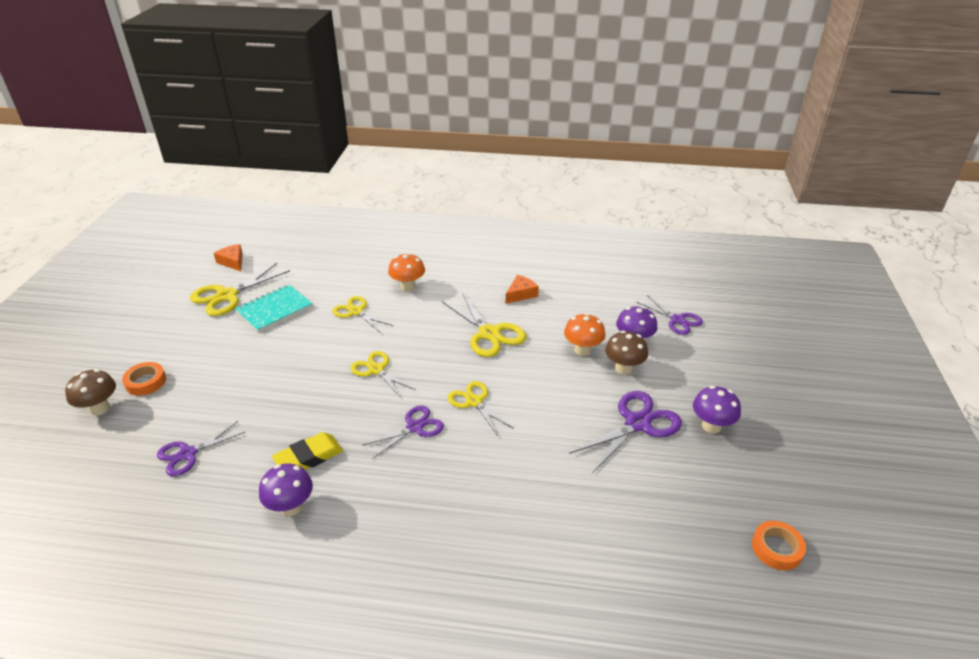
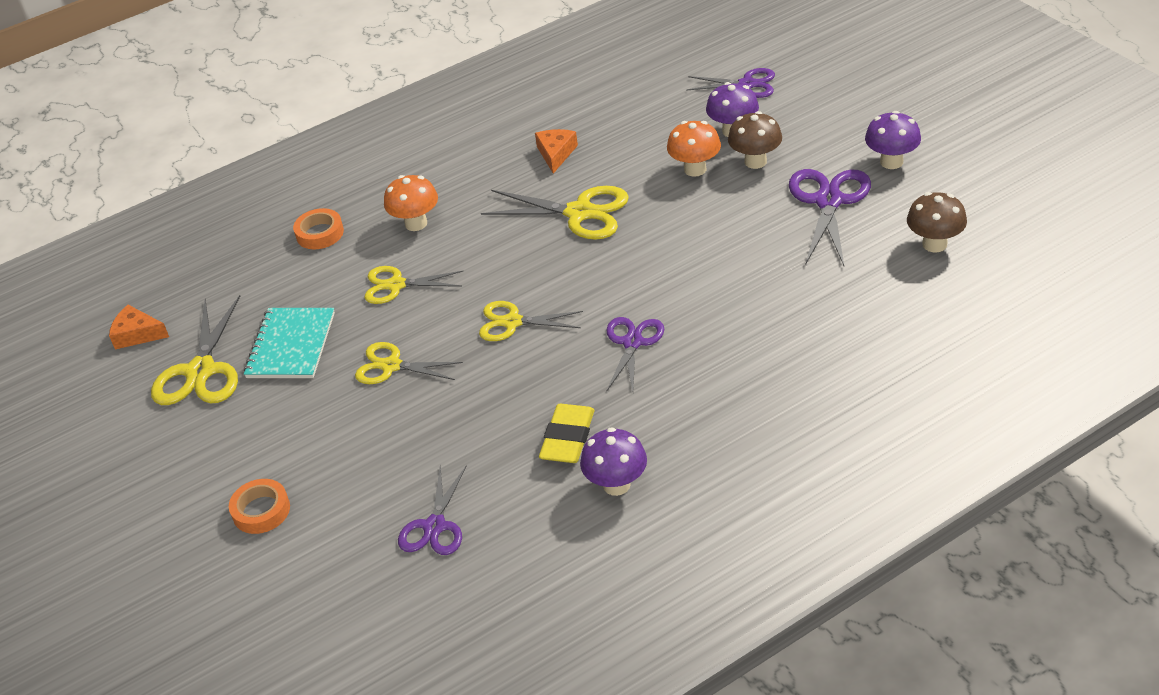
camera: 35 degrees left, 5 degrees up
(100, 408) = (252, 569): brown mushroom -> brown mushroom (934, 244)
(474, 402) = (657, 283): yellow scissors -> yellow scissors (391, 366)
(776, 548) = (1046, 222): orange tape -> orange tape (320, 233)

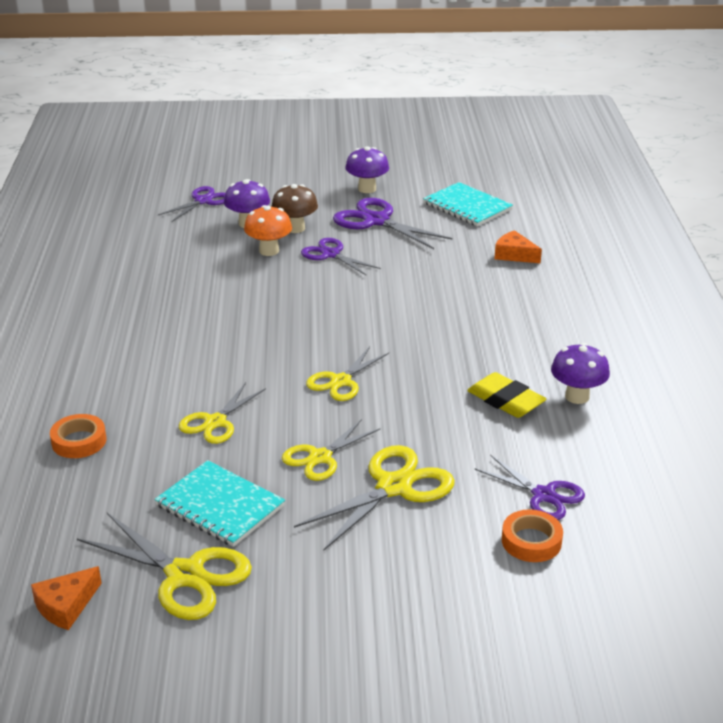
camera: 65 degrees left, 10 degrees down
(261, 511) = (430, 590): orange tape -> orange tape (531, 541)
(416, 223) = (145, 386): orange mushroom -> none
(556, 154) = (158, 295): orange cheese -> orange cheese (514, 255)
(579, 213) = (249, 310): yellow scissors -> yellow scissors (394, 487)
(632, 342) = (430, 339): purple scissors -> purple scissors (331, 254)
(934, 244) = (467, 206): brown mushroom -> turquoise notebook

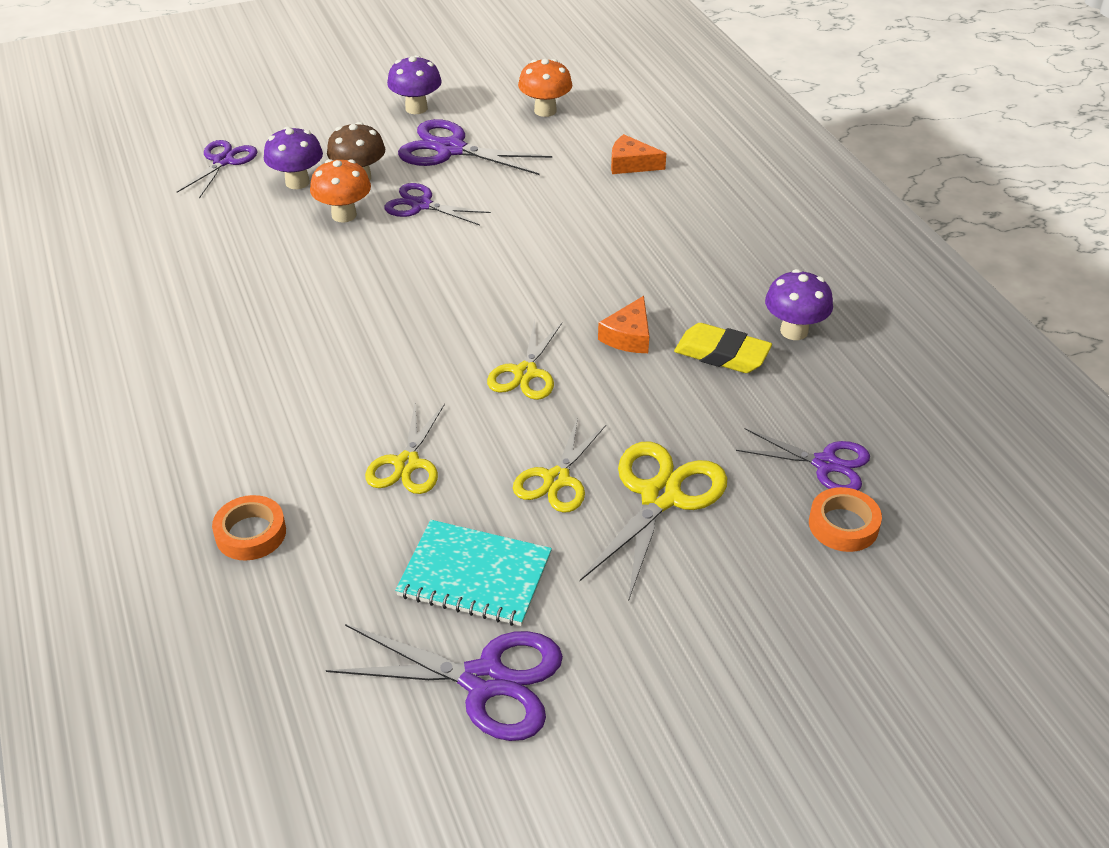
camera: 20 degrees left, 10 degrees up
(66, 606) = (362, 766): orange cheese -> orange cheese (628, 336)
(184, 575) = (484, 681): yellow scissors -> purple scissors
(467, 206) = (545, 111): turquoise notebook -> orange mushroom

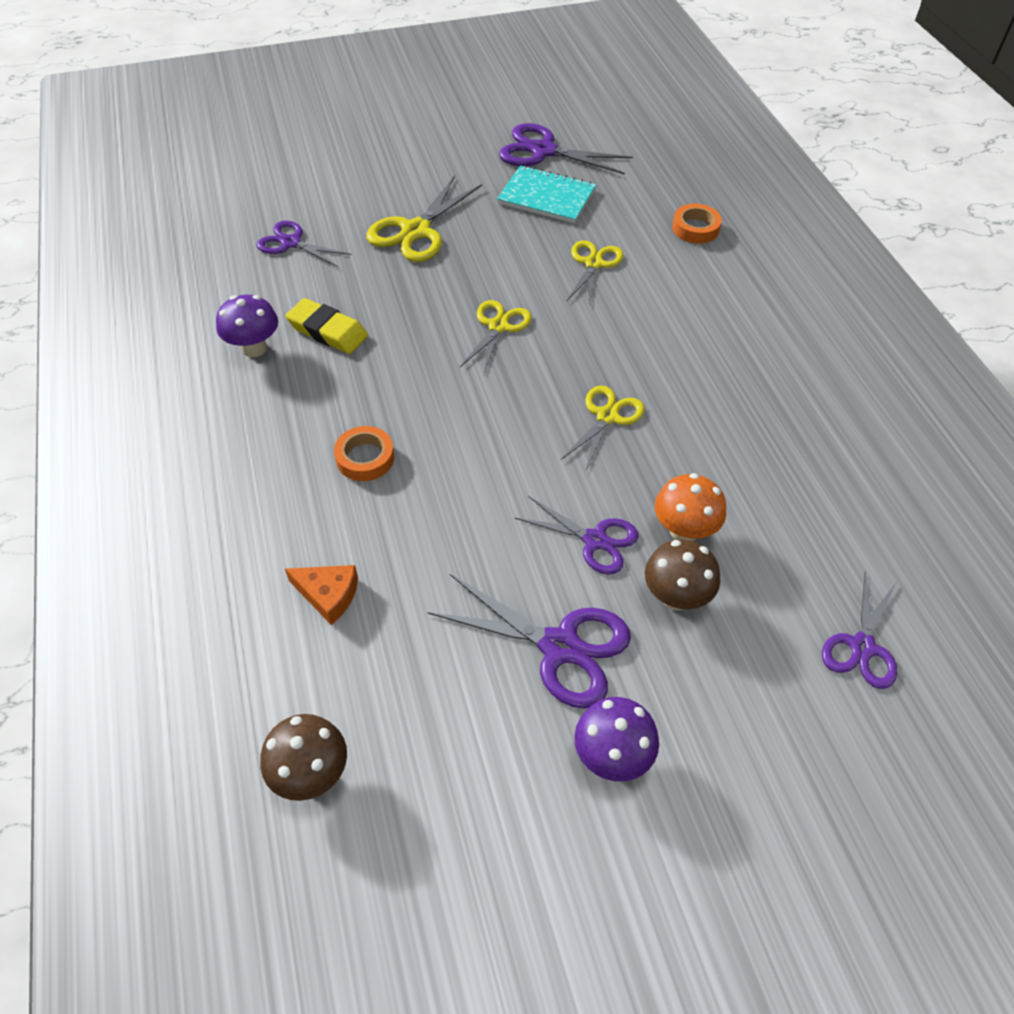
camera: 175 degrees left, 10 degrees up
(297, 182) = (752, 594): purple mushroom -> none
(545, 111) = (418, 731): orange mushroom -> none
(556, 479) = (486, 246): yellow scissors -> yellow scissors (607, 417)
(608, 93) = (311, 774): none -> brown mushroom
(628, 336) = (402, 354): orange cheese -> none
(843, 525) = (301, 207): orange tape -> orange tape (365, 458)

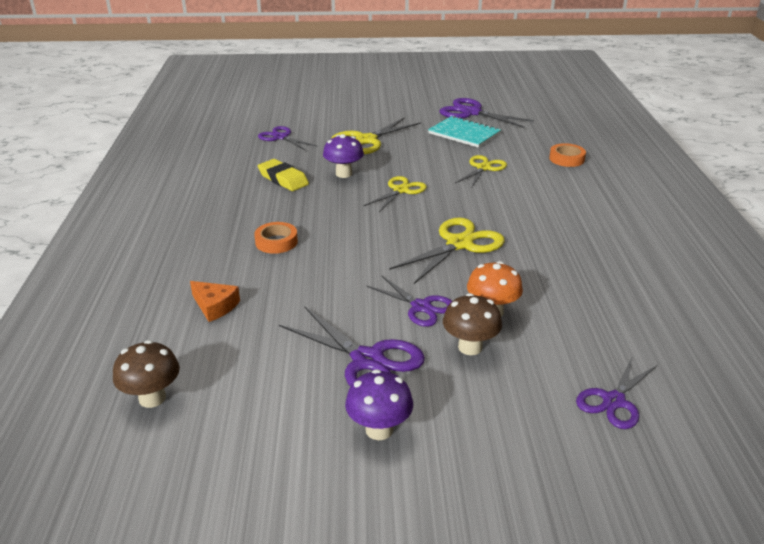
camera: 15 degrees right, 20 degrees down
(254, 348) = (231, 181): purple mushroom -> purple mushroom (344, 174)
(607, 417) = (459, 244): yellow scissors -> yellow scissors, size x1.52

